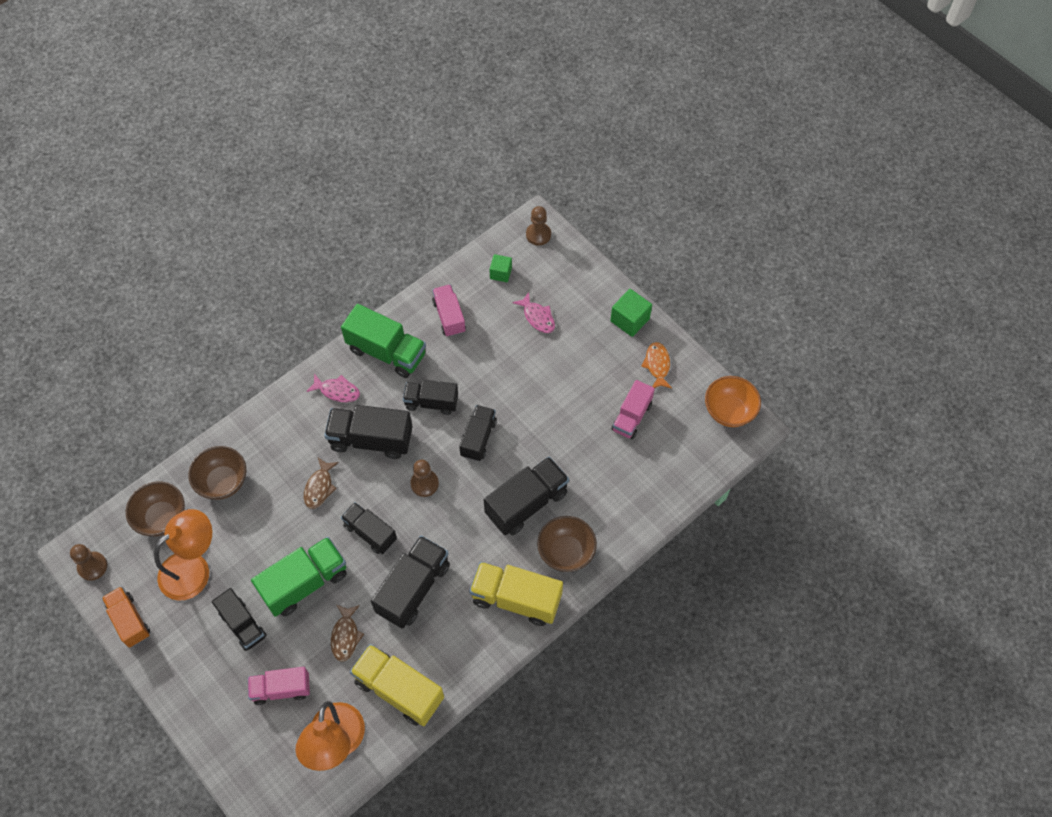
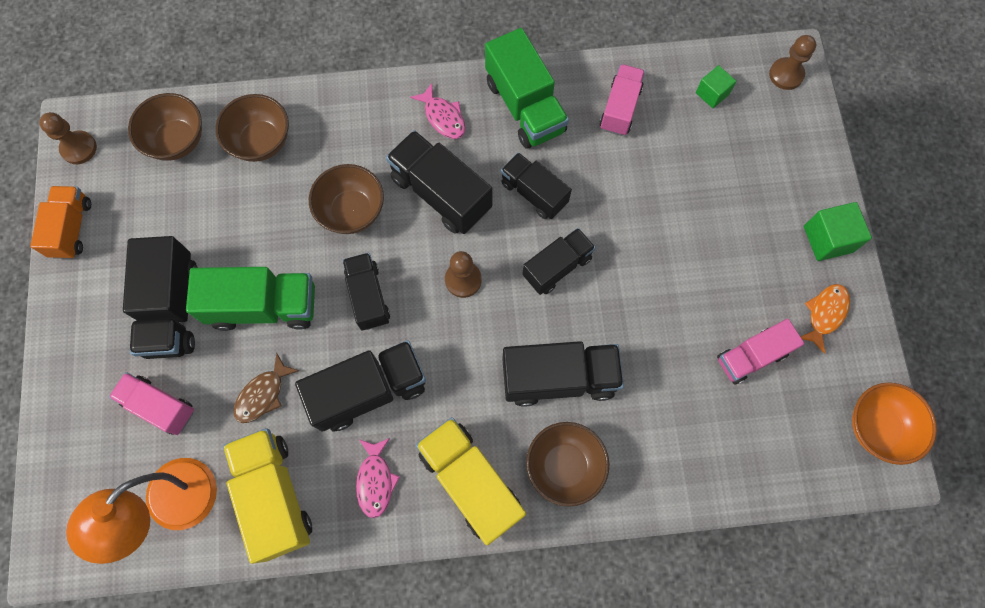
camera: 35 degrees right, 10 degrees up
(193, 568) = (169, 215): orange lamp -> none
(243, 624) = (172, 308): black truck -> black truck, size x1.53
(319, 487) = (352, 211): brown fish -> brown bowl
(537, 317) = (720, 169): pink fish -> pink fish (375, 481)

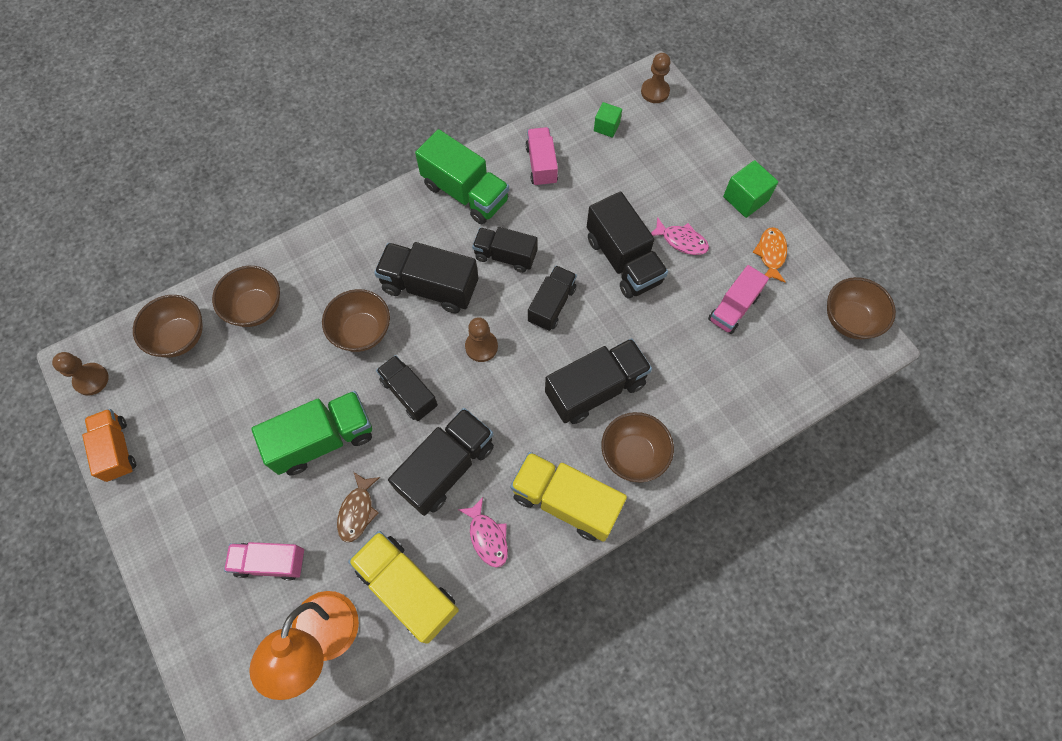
camera: 25 degrees left, 5 degrees down
(172, 308) = (242, 476): black truck -> black truck (623, 260)
(443, 117) = (402, 227): pink fish -> pink fish (681, 241)
(877, 427) = (849, 320): orange bowl -> brown bowl

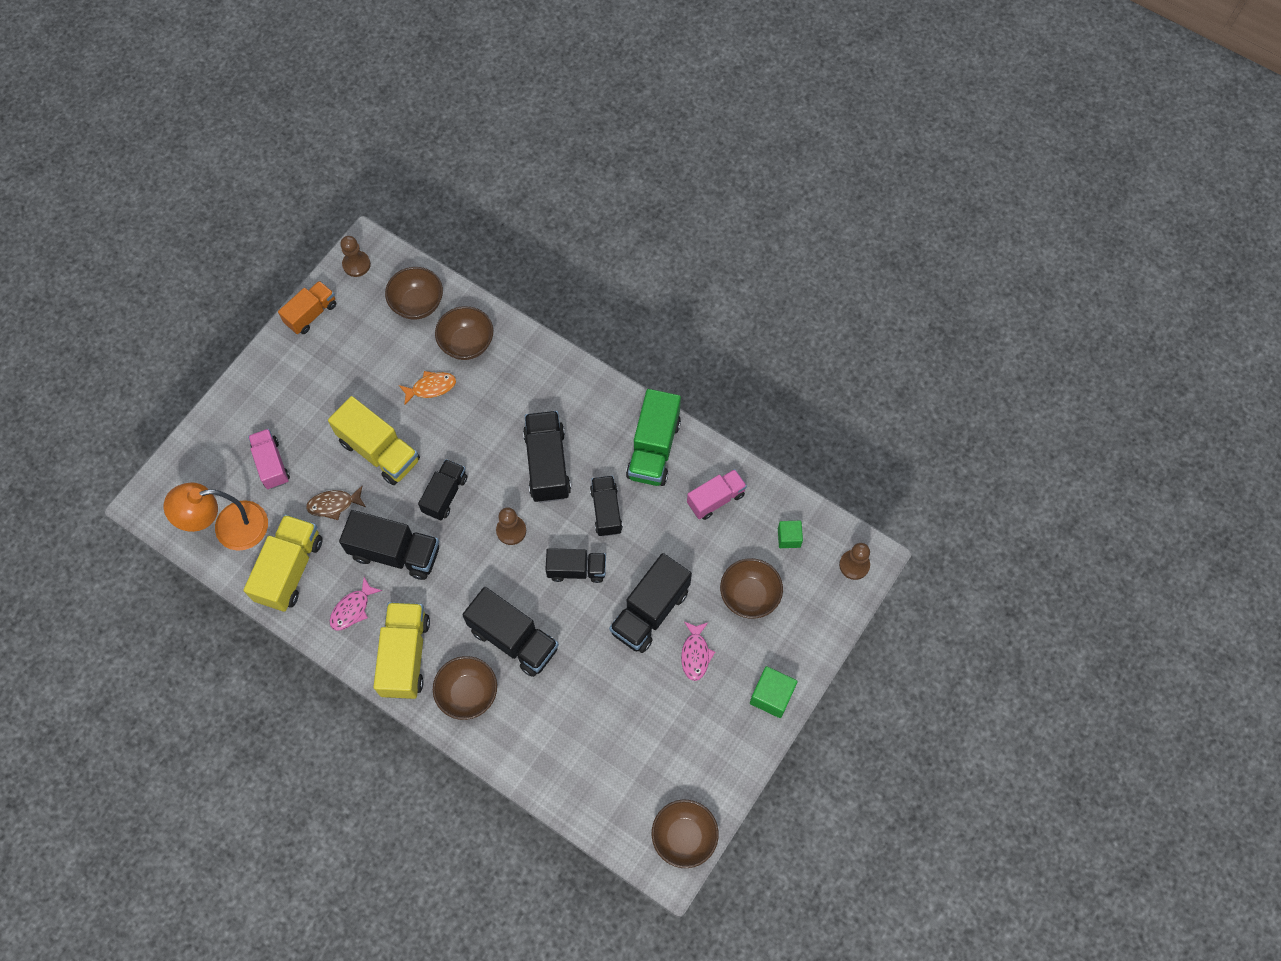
camera: 65 degrees right, 0 degrees up
(323, 439) = (379, 451): green truck -> yellow truck
(362, 331) = (482, 432): brown bowl -> brown bowl (749, 596)
(733, 308) = (646, 726): pink truck -> none
(771, 254) = (721, 740): orange fish -> orange fish (431, 387)

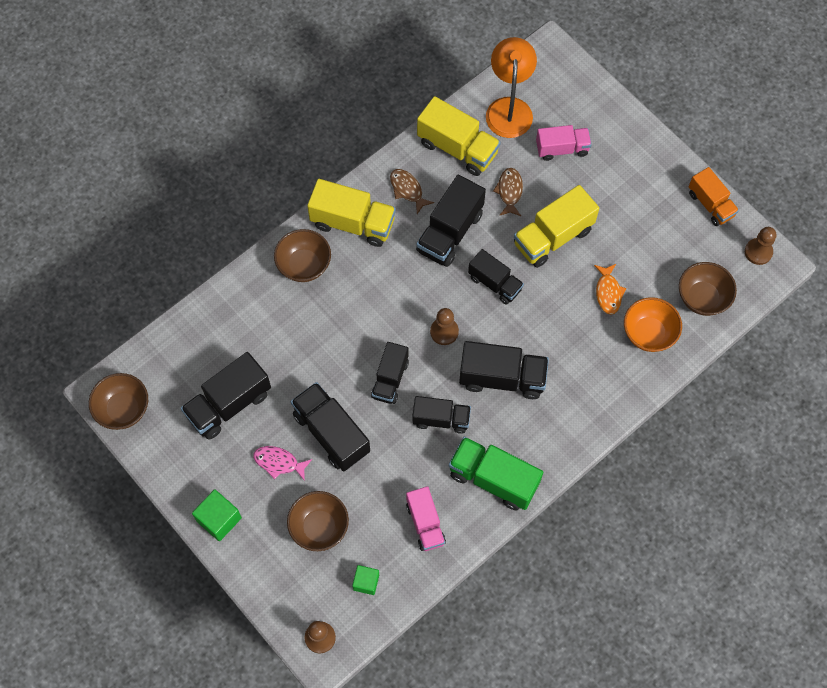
camera: 105 degrees right, 0 degrees up
(352, 609) = (407, 190): pink fish -> brown fish
(467, 343) = (648, 333): brown bowl -> orange bowl
(513, 639) = (341, 312): black truck -> black truck (229, 404)

